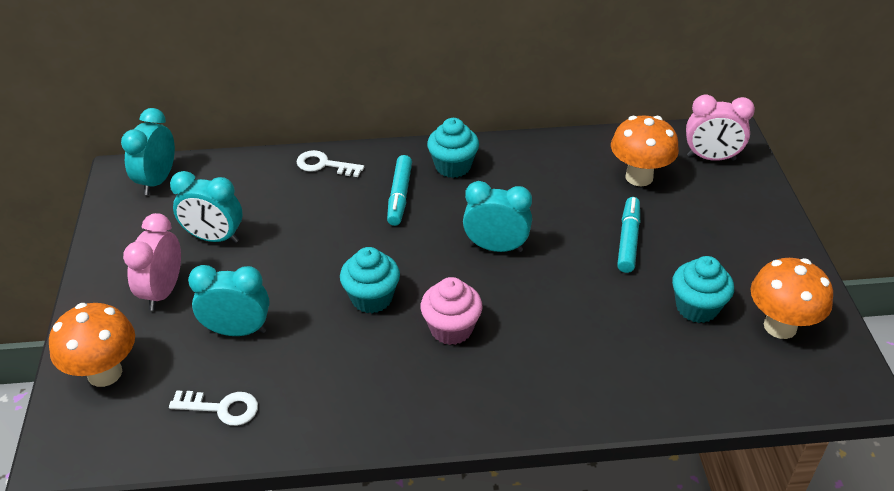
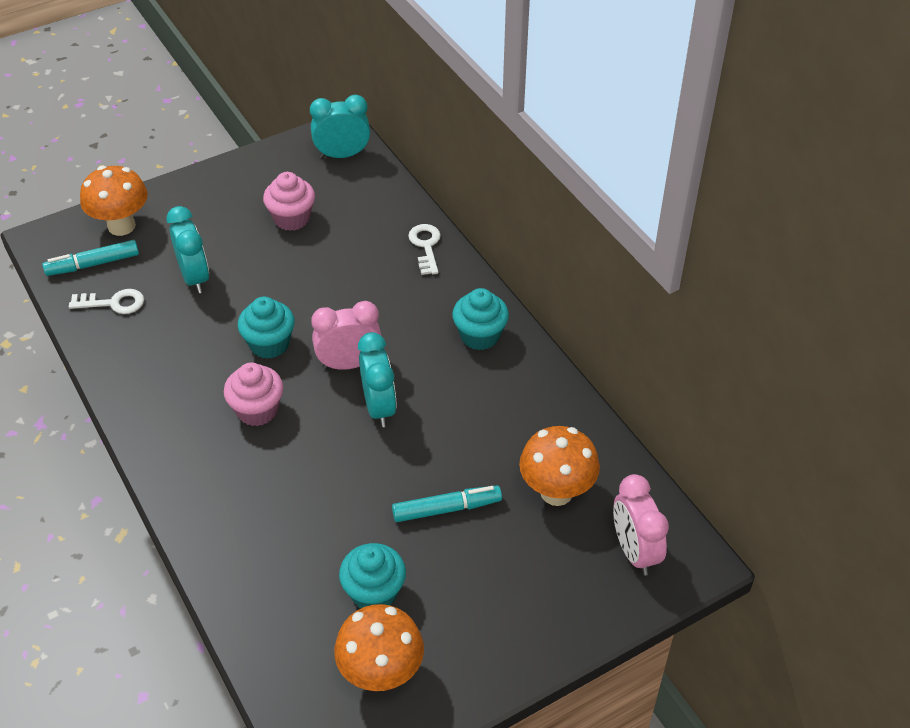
camera: 65 degrees right, 5 degrees up
(163, 291) = (217, 217): pink clock -> pink clock (349, 364)
(214, 238) = (292, 218): turquoise clock -> pink cupcake
(221, 408) = (113, 303): white key -> white key turned 75 degrees counterclockwise
(399, 196) = (412, 313): turquoise marker -> turquoise marker (93, 264)

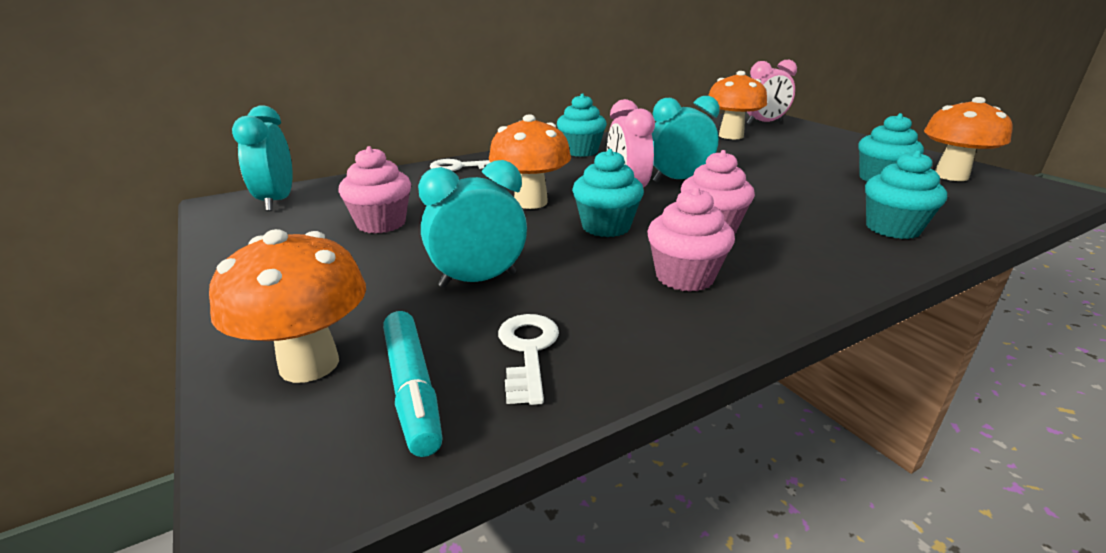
camera: 90 degrees left, 20 degrees down
(179, 380) = (684, 277): none -> pink cupcake
(240, 540) = (892, 229): none -> turquoise cupcake
(327, 299) = (530, 202): none -> orange mushroom
(447, 509) = (773, 160): turquoise marker -> none

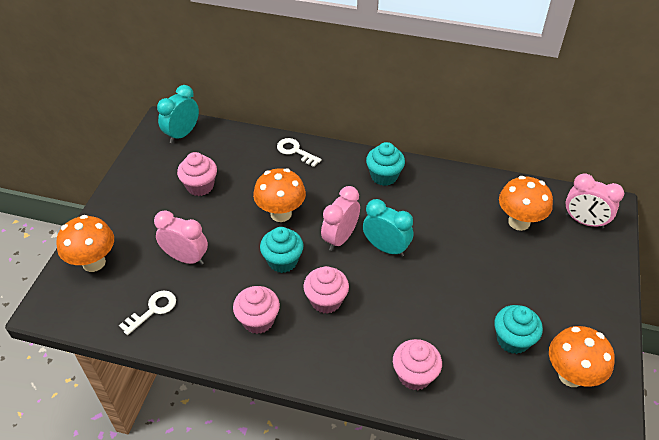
camera: 45 degrees right, 20 degrees up
(412, 389) = (106, 298): turquoise marker -> none
(478, 280) = (186, 258): turquoise clock -> pink clock
(892, 229) = (414, 375): turquoise cupcake -> pink cupcake

